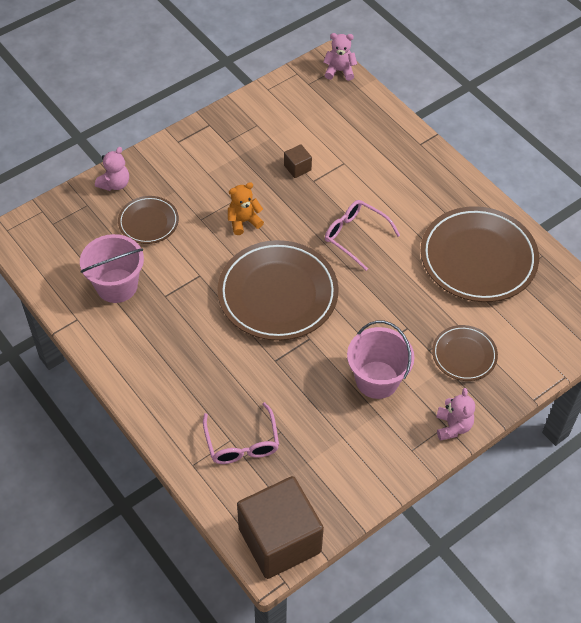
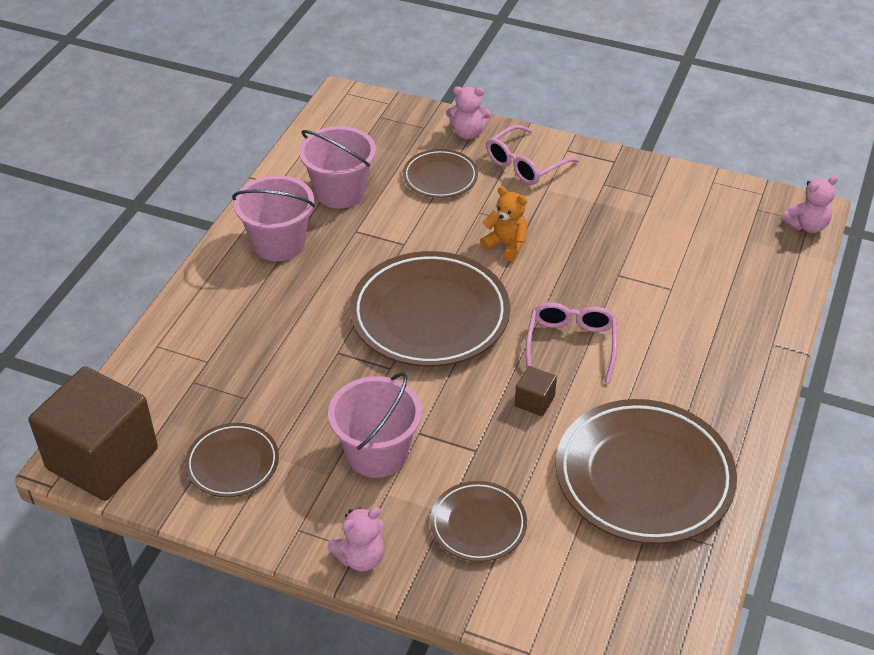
camera: 60 degrees right, 10 degrees down
(142, 346) = (279, 243): none -> pink bucket
(242, 443) = (209, 372): pink glasses -> pink glasses (525, 164)
(297, 168) = (624, 254): brown cube -> brown cube (534, 401)
(334, 463) = (232, 463): none -> brown plate
(339, 71) = (807, 225): pink teddy bear -> pink teddy bear turned 90 degrees clockwise

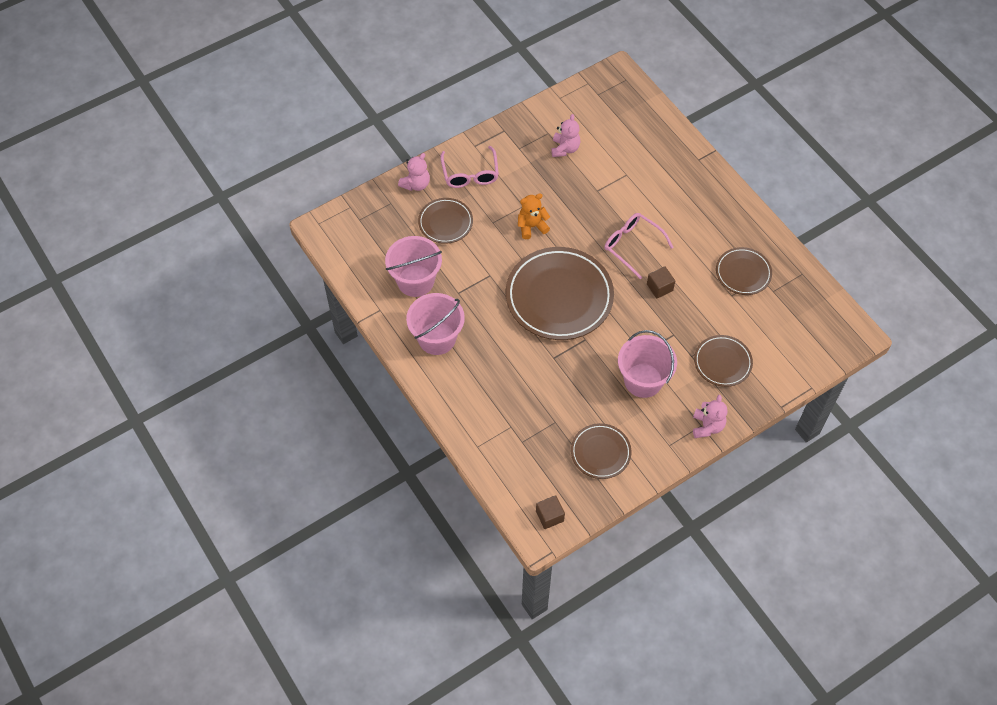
camera: 55 degrees left, 15 degrees up
(102, 458) = (549, 516): brown cube -> brown cube, size x0.40
(644, 477) = (743, 273): brown plate -> brown plate, size x0.52
(807, 225) = (628, 82): pink teddy bear -> pink teddy bear (565, 148)

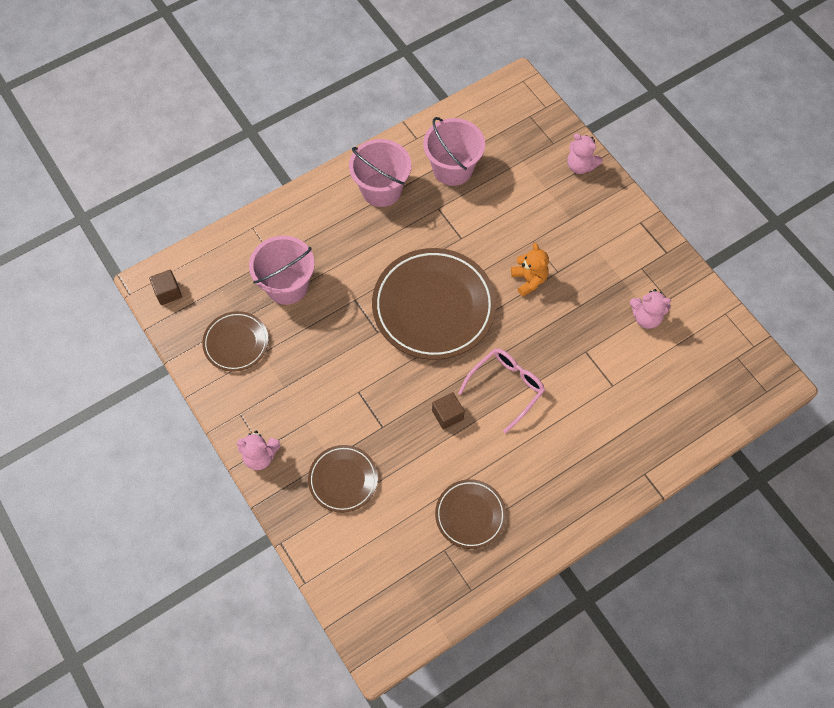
camera: 90 degrees right, 5 degrees up
(445, 222) = (530, 195): brown plate -> none
(470, 174) = (599, 218): pink glasses -> none
(643, 380) = (322, 390): pink bucket -> pink bucket (287, 286)

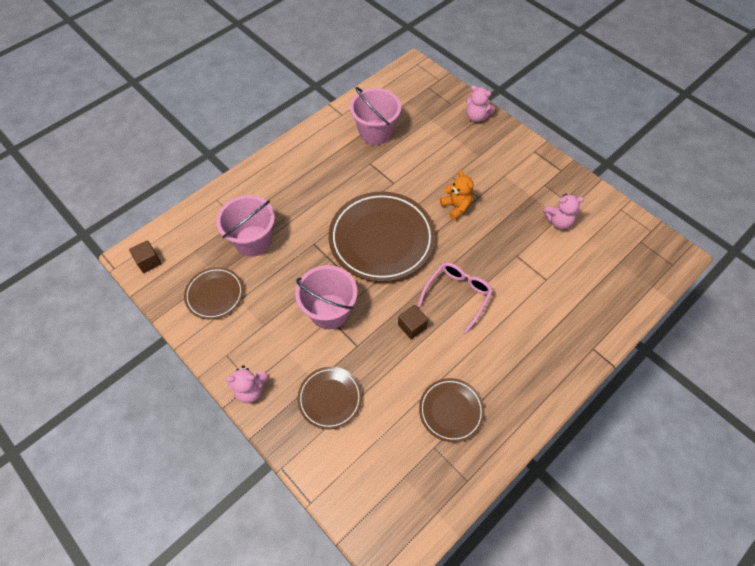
camera: 10 degrees left, 5 degrees down
(381, 189) = (320, 155): pink bucket -> pink bucket (329, 311)

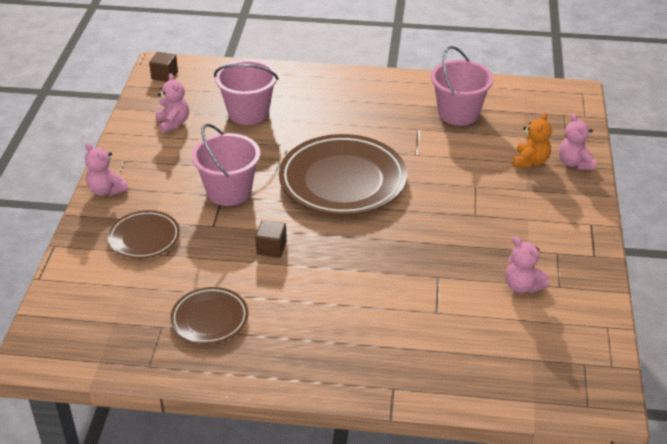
camera: 50 degrees right, 20 degrees down
(215, 294) = (173, 123): brown plate -> pink teddy bear
(456, 207) = (442, 207): orange teddy bear -> orange teddy bear (530, 161)
(457, 295) = (340, 259): pink glasses -> none

